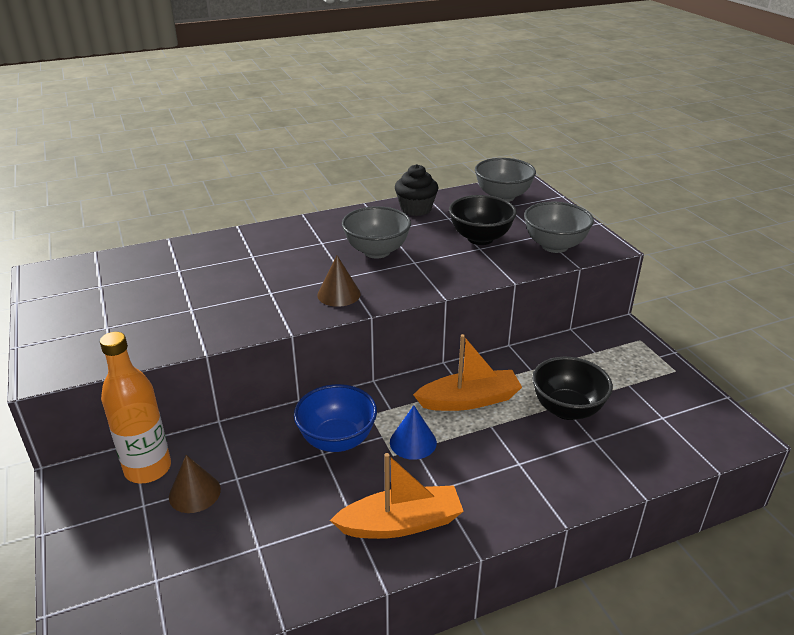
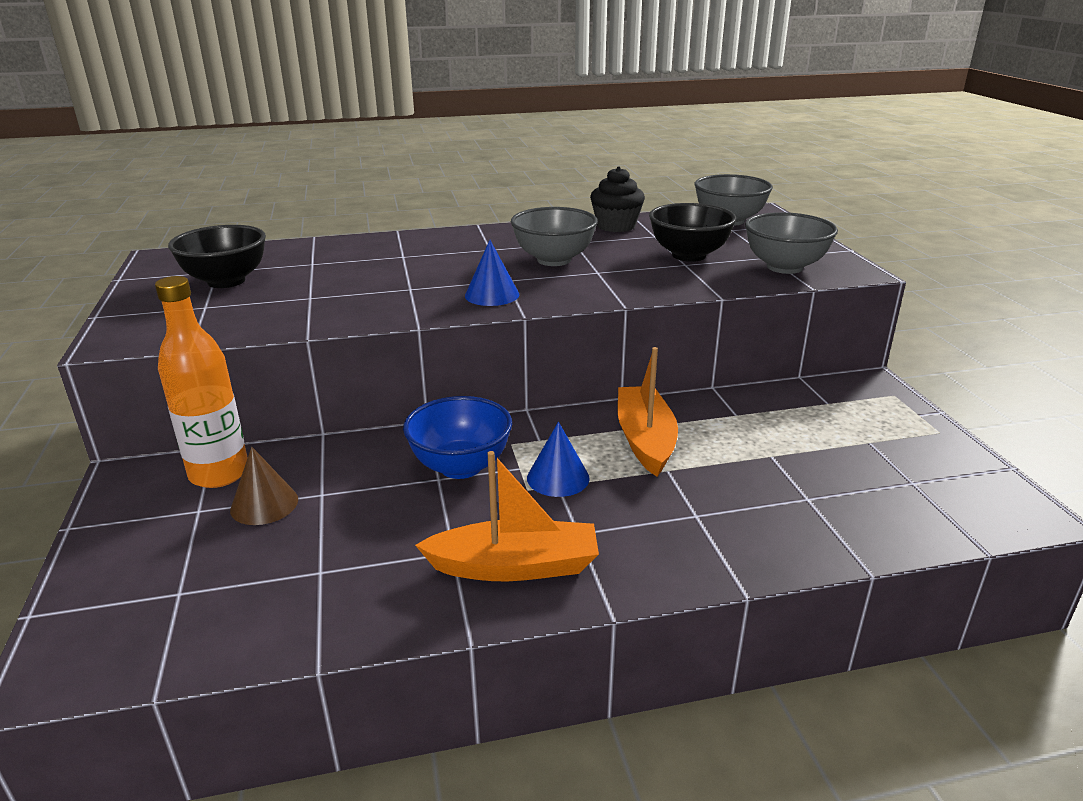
camera: 10 degrees right, 5 degrees down
(339, 294) = (492, 295): brown cone -> blue cone
(469, 400) = (645, 440): orange boat -> orange boat turned 90 degrees counterclockwise
(567, 409) = (776, 461): black bowl -> black bowl (226, 281)

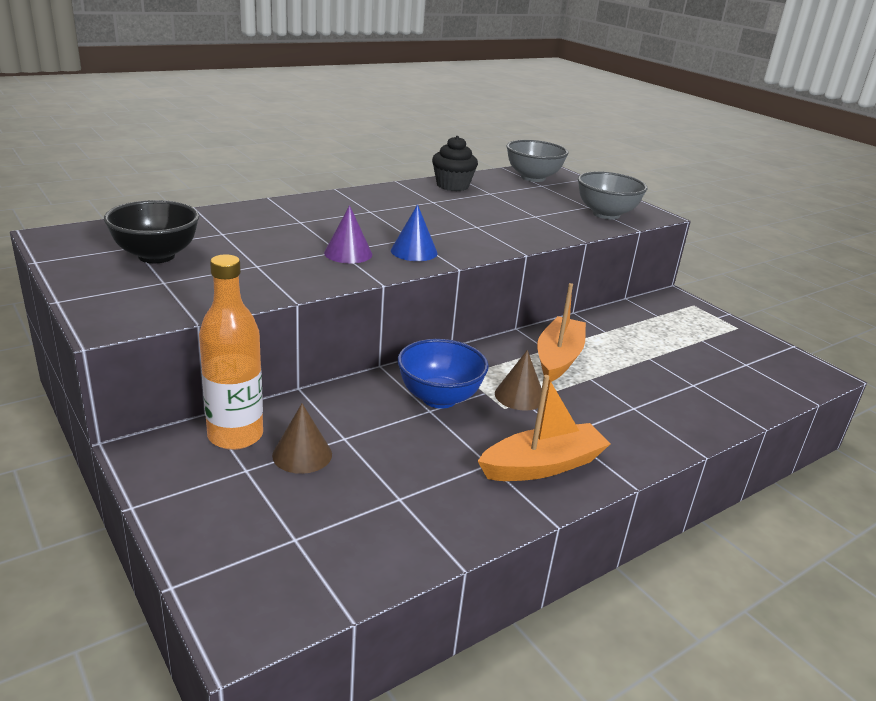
camera: 25 degrees left, 0 degrees up
(416, 292) = (348, 253): none -> purple cone
(554, 260) = (433, 218): grey bowl -> none
(558, 478) = (519, 396): blue cone -> brown cone
(645, 440) = (558, 358): orange boat -> orange boat turned 45 degrees clockwise
(689, 255) = (531, 208): black bowl -> none

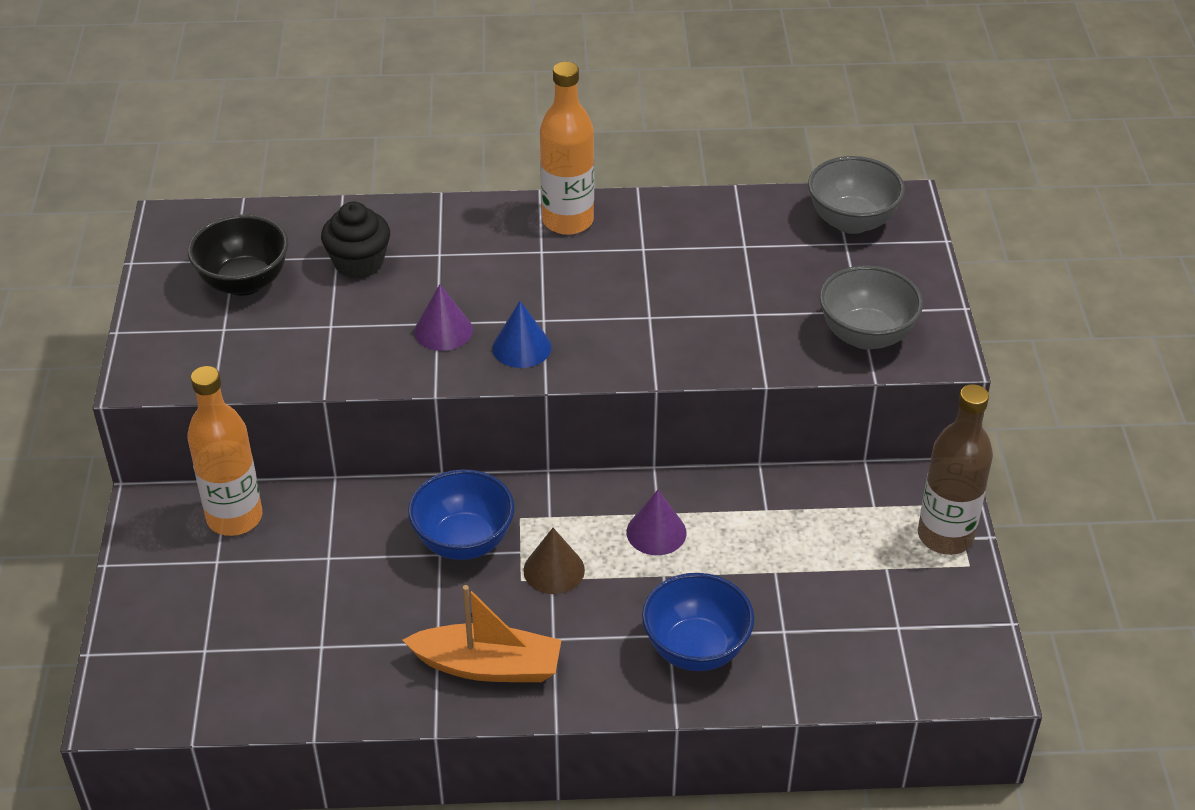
camera: 35 degrees right, 15 degrees up
(302, 454) = (276, 562): brown cone -> none
(370, 197) = (568, 221): none -> orange bottle
(452, 186) = (706, 217): black cupcake -> black cupcake (359, 263)
(558, 358) = (656, 532): orange boat -> purple cone
(659, 410) = (696, 649): none -> blue bowl
(709, 318) = (945, 536): none -> brown bottle

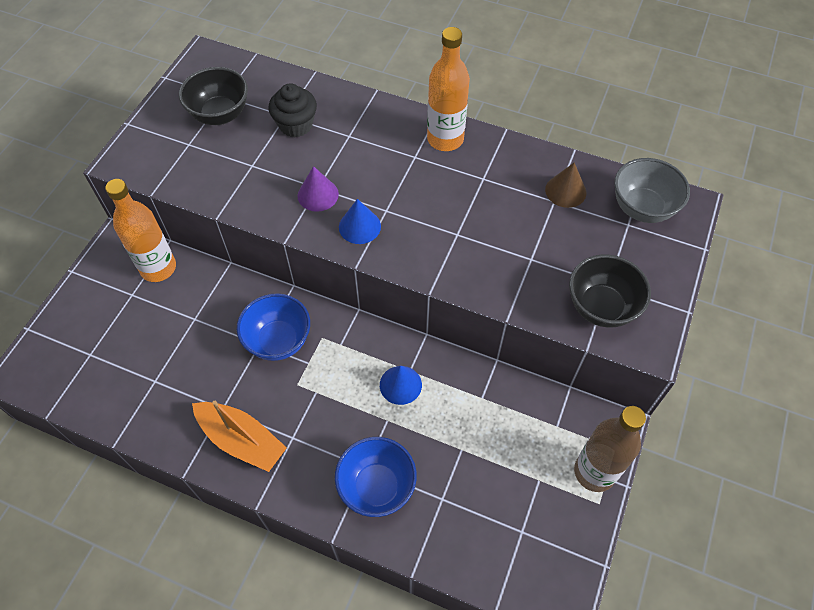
camera: 25 degrees right, 15 degrees up
(554, 570) = (321, 386): brown cone -> brown cone (565, 191)
(656, 532) = (400, 385): purple cone -> blue cone
(866, 335) = (601, 307): grey bowl -> black bowl

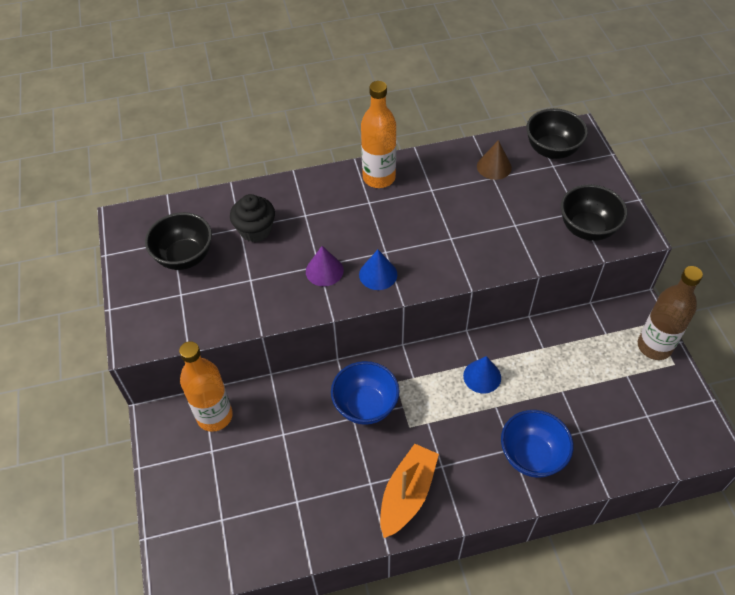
camera: 35 degrees left, 5 degrees down
(242, 440) = (407, 494): orange boat -> orange boat turned 60 degrees counterclockwise
(642, 208) = (552, 150): grey bowl -> black bowl

